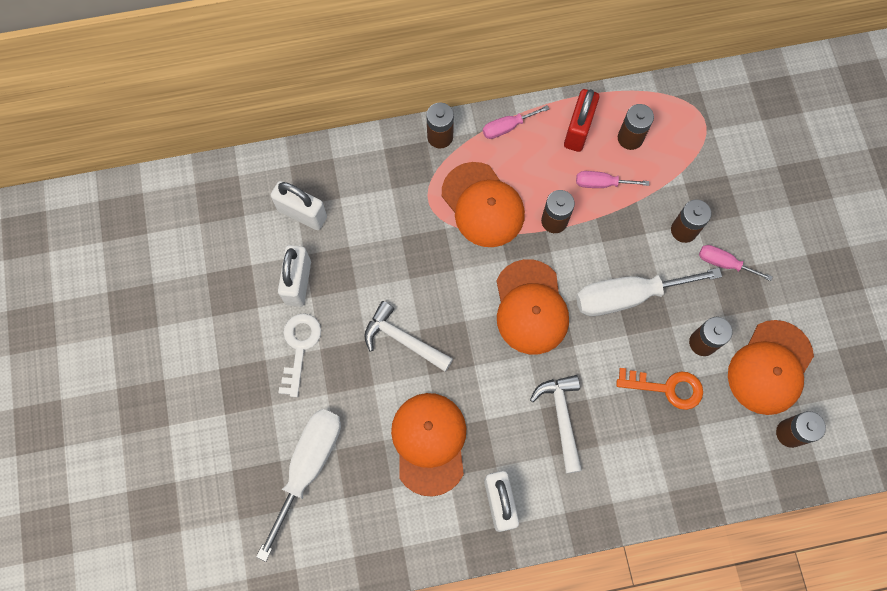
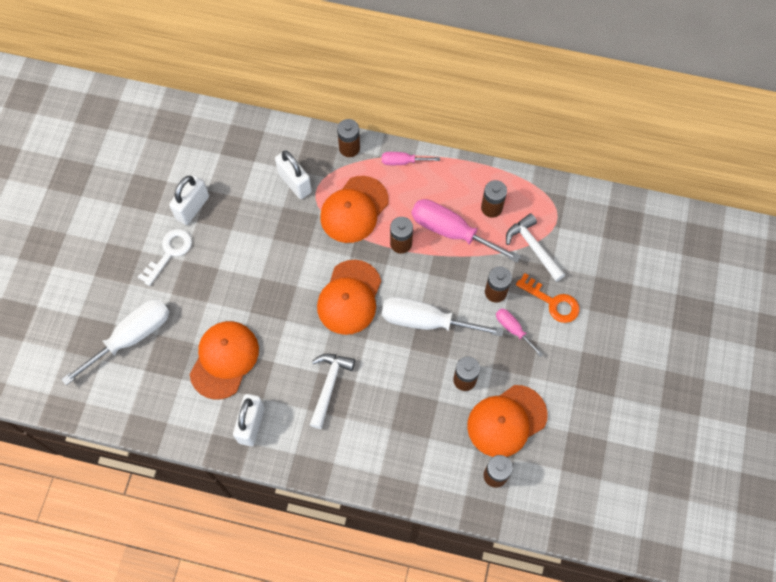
camera: 25 degrees right, 5 degrees down
(302, 214) = (221, 161): white padlock -> white padlock (295, 182)
(403, 339) = (245, 279): white hammer -> white hammer (533, 247)
(483, 205) = (354, 210): orange cap -> orange cap turned 45 degrees clockwise
(578, 130) = (455, 186): red padlock -> none
(601, 183) = (451, 231): pink screwdriver -> pink screwdriver, size x1.95
(667, 388) = (419, 400): orange key -> orange key (552, 302)

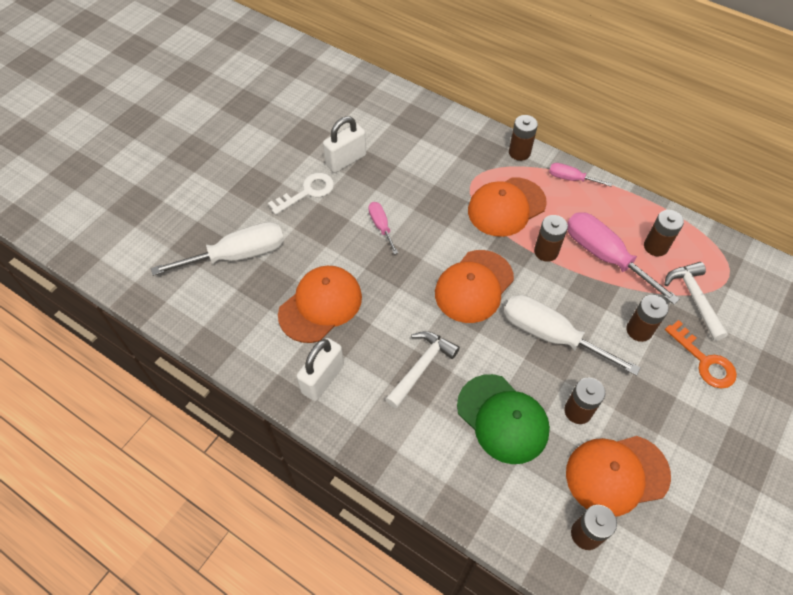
camera: 20 degrees right, 10 degrees down
(295, 182) = (454, 167): white padlock -> none
(408, 407) = (502, 418): none -> green cap
(513, 329) = (650, 375): pink screwdriver -> pink screwdriver (381, 226)

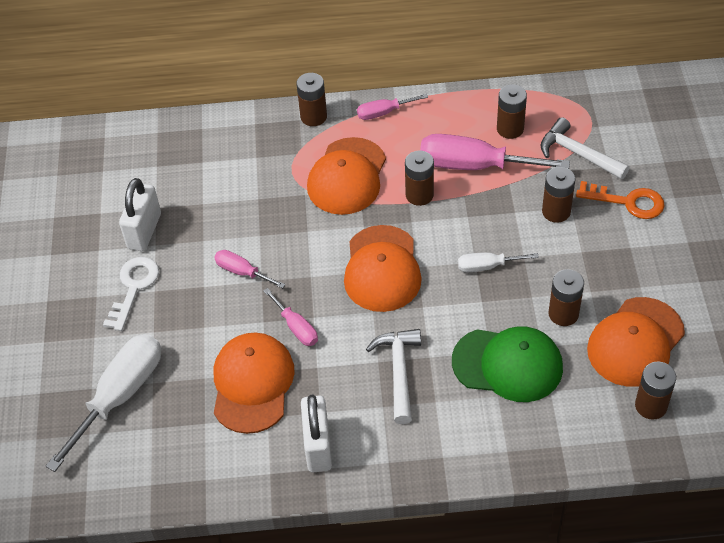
camera: 35 degrees left, 5 degrees down
(382, 287) = (296, 327): none -> pink screwdriver
(550, 335) = (487, 266): white screwdriver -> white screwdriver, size x0.51

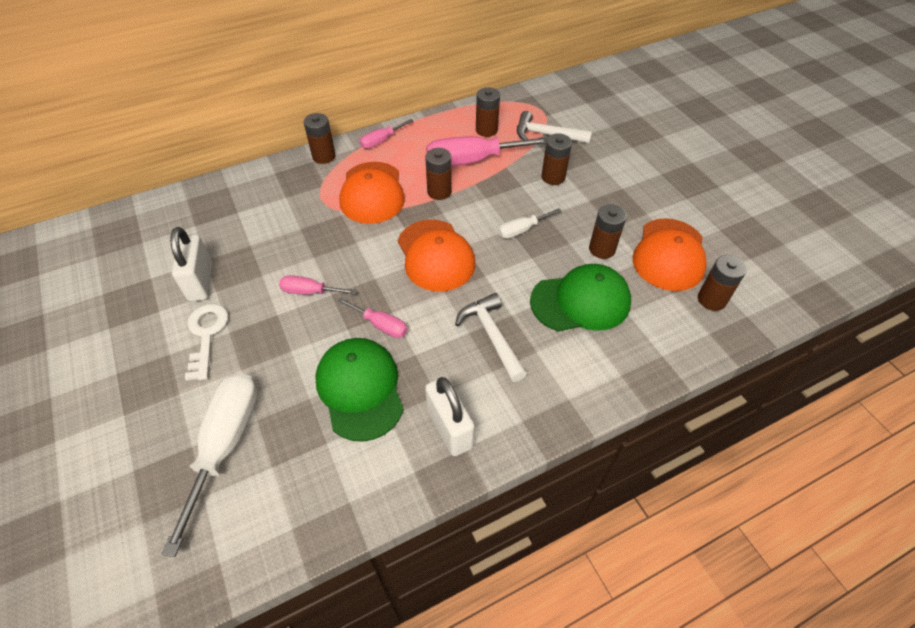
camera: 25 degrees left, 0 degrees up
(252, 384) = (360, 389): orange cap -> green cap
(628, 202) = (602, 158): orange key -> none

